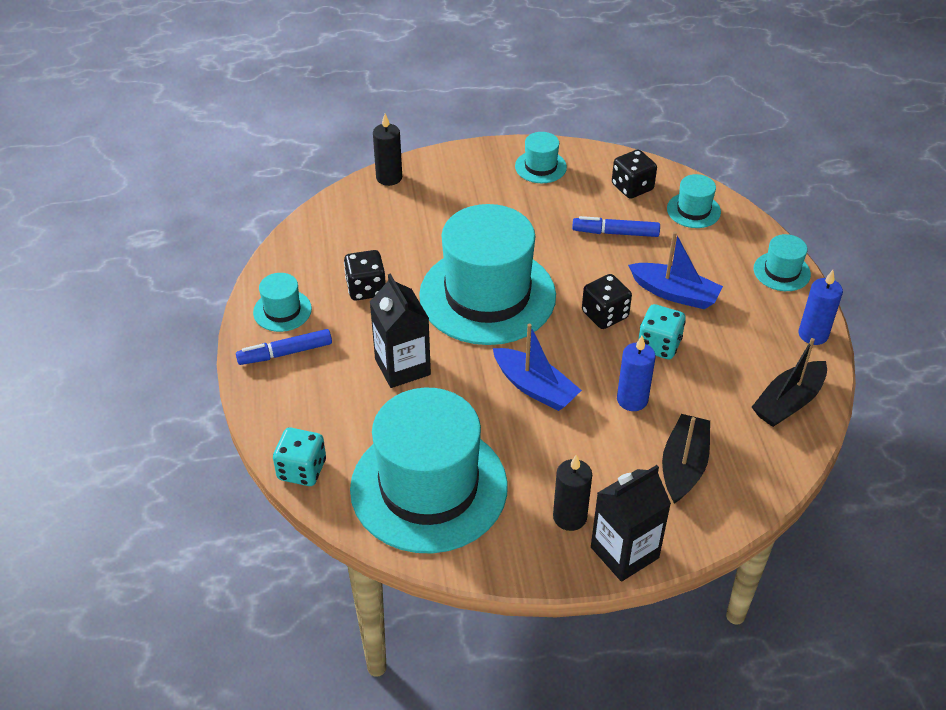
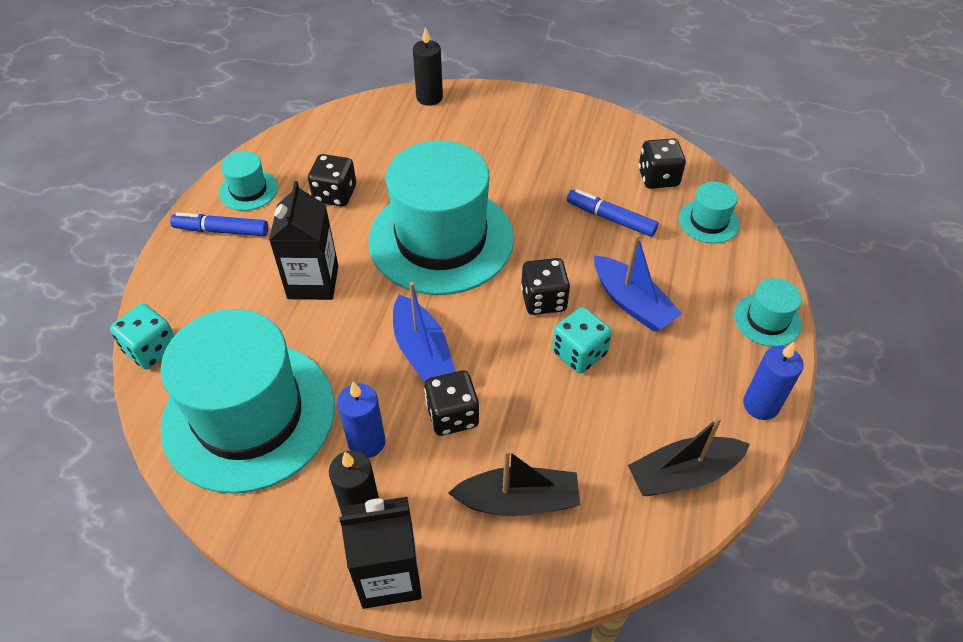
camera: 25 degrees right, 5 degrees up
(540, 167) = (578, 129): turquoise hat -> none
(593, 426) = (452, 415): none -> black dice
(632, 400) = (511, 402): blue candle -> blue candle (367, 442)
(683, 466) = (518, 501): black boat -> black boat turned 45 degrees clockwise

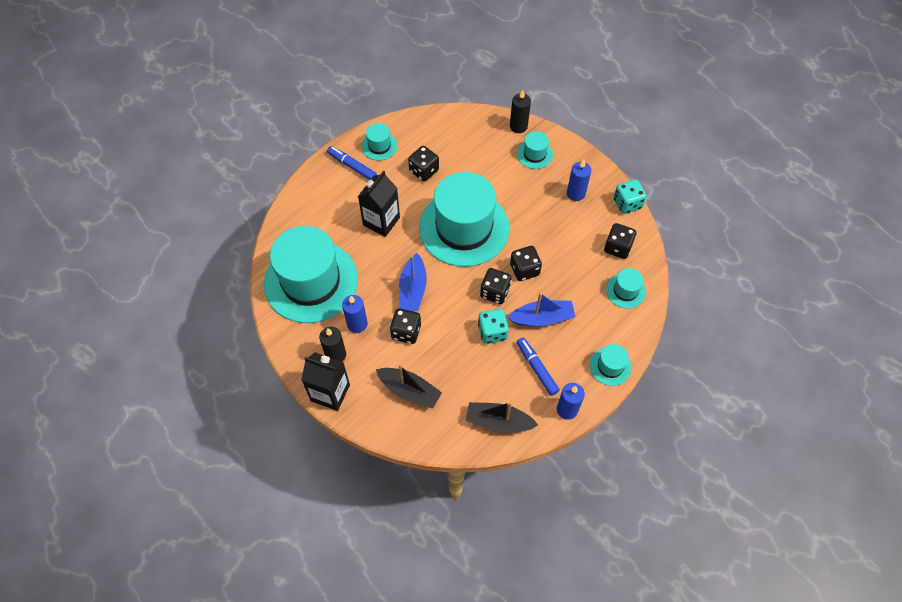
camera: 30 degrees right, 10 degrees up
(152, 349) = (284, 222): turquoise dice -> turquoise dice (627, 203)
(473, 119) = (534, 154): none -> turquoise hat
(558, 141) = (575, 193): none -> blue candle
(562, 254) = (524, 269): none -> black dice
(610, 218) = (568, 260): blue marker -> blue marker (536, 368)
(632, 303) = (542, 318): blue boat -> blue boat turned 90 degrees counterclockwise

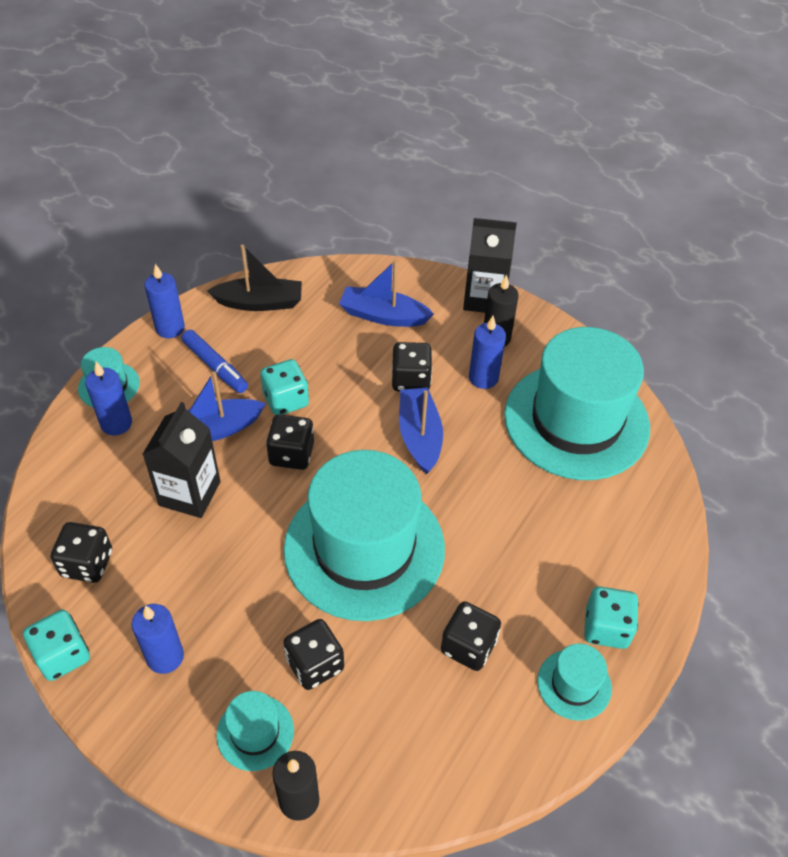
camera: 165 degrees right, 10 degrees down
(352, 166) = (606, 628): blue marker -> turquoise dice
(381, 221) = (509, 532): black carton -> black carton (190, 493)
(409, 391) = (383, 316): black boat -> blue boat
(524, 269) = (248, 497): black dice -> black dice (315, 664)
(604, 335) = (116, 423): none -> blue candle
(625, 291) = (78, 493): turquoise hat -> none

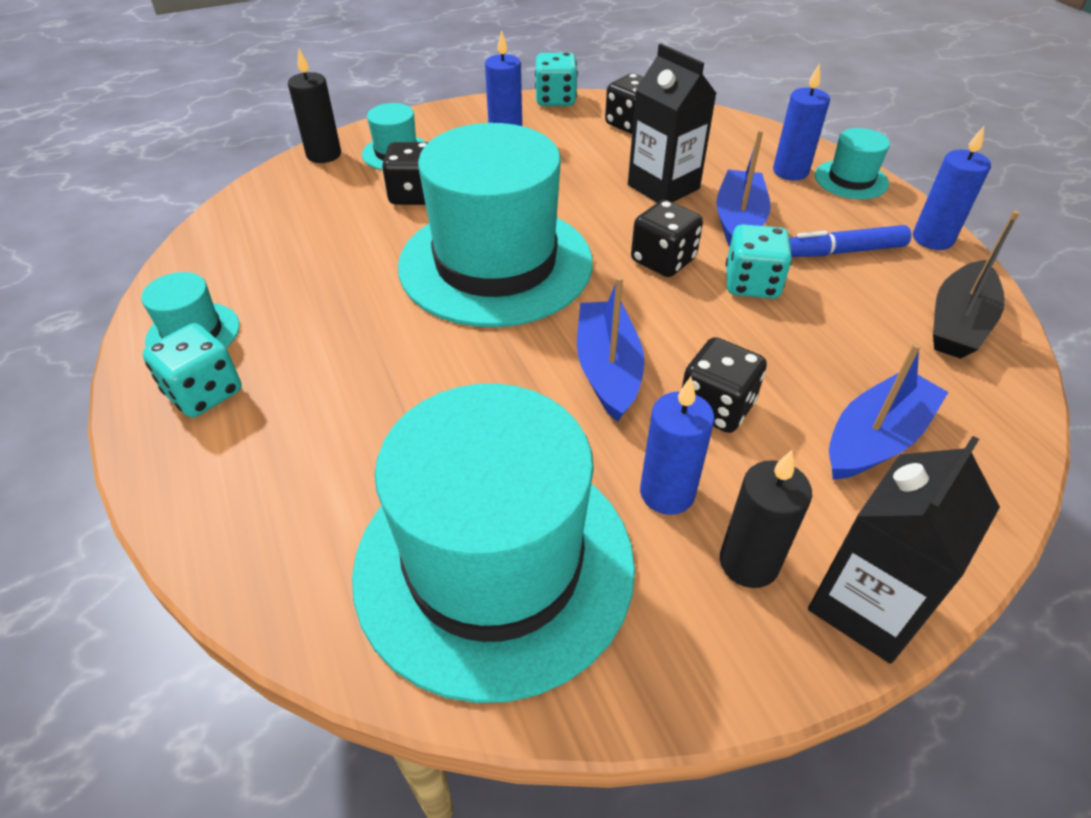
camera: 125 degrees right, 5 degrees down
(419, 436) = (608, 370): blue boat -> blue boat turned 120 degrees counterclockwise
(468, 646) = (319, 283): black dice -> none

